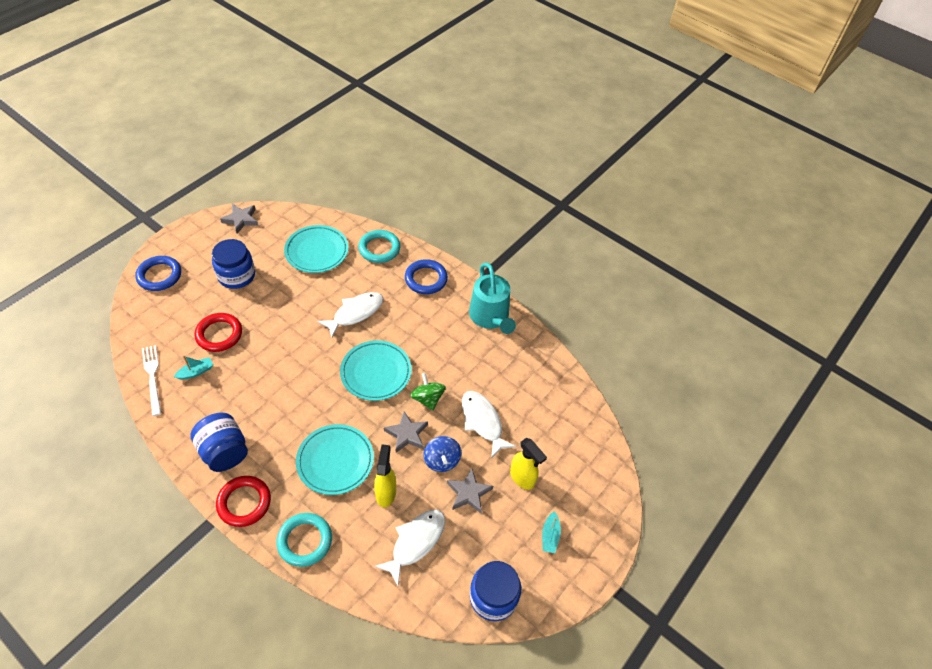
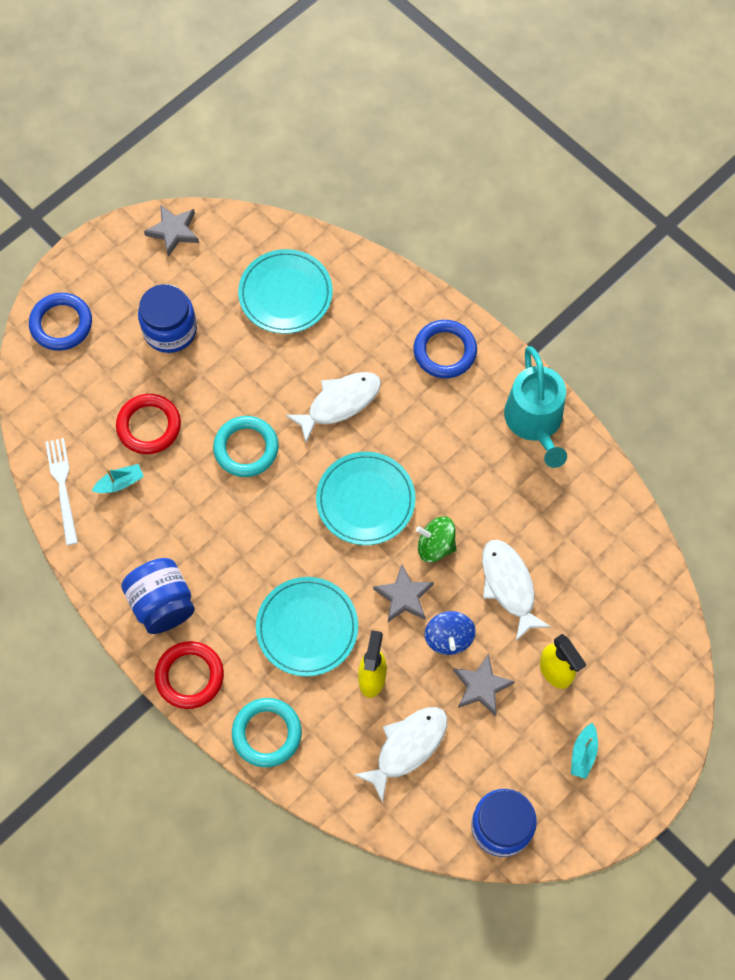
camera: 10 degrees right, 15 degrees up
(379, 248) = (378, 294): turquoise ring -> turquoise ring (246, 448)
(428, 398) = (435, 545): green spinning top -> green spinning top turned 60 degrees counterclockwise

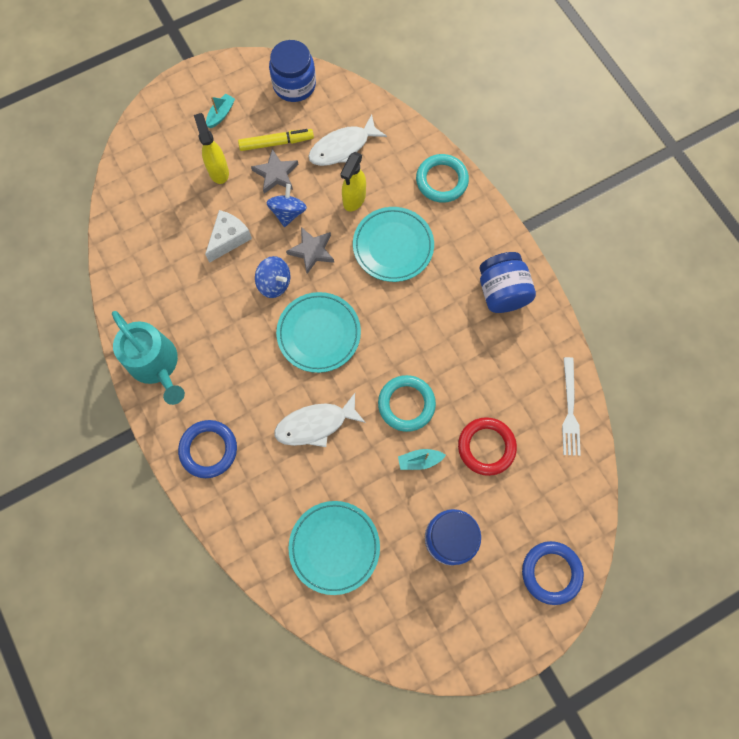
camera: 165 degrees left, 5 degrees up
(120, 483) = (520, 401): turquoise boat -> turquoise boat (419, 460)
(173, 231) = (426, 649): grey star -> none
(190, 676) = (490, 233): red ring -> none
(435, 545) = (274, 283): green spinning top -> blue spinning top
(496, 731) = (276, 143): none -> yellow marker
(509, 586) = (229, 239): white fish -> white cheese
(535, 421) = (156, 364): turquoise watering can -> turquoise watering can turned 135 degrees clockwise

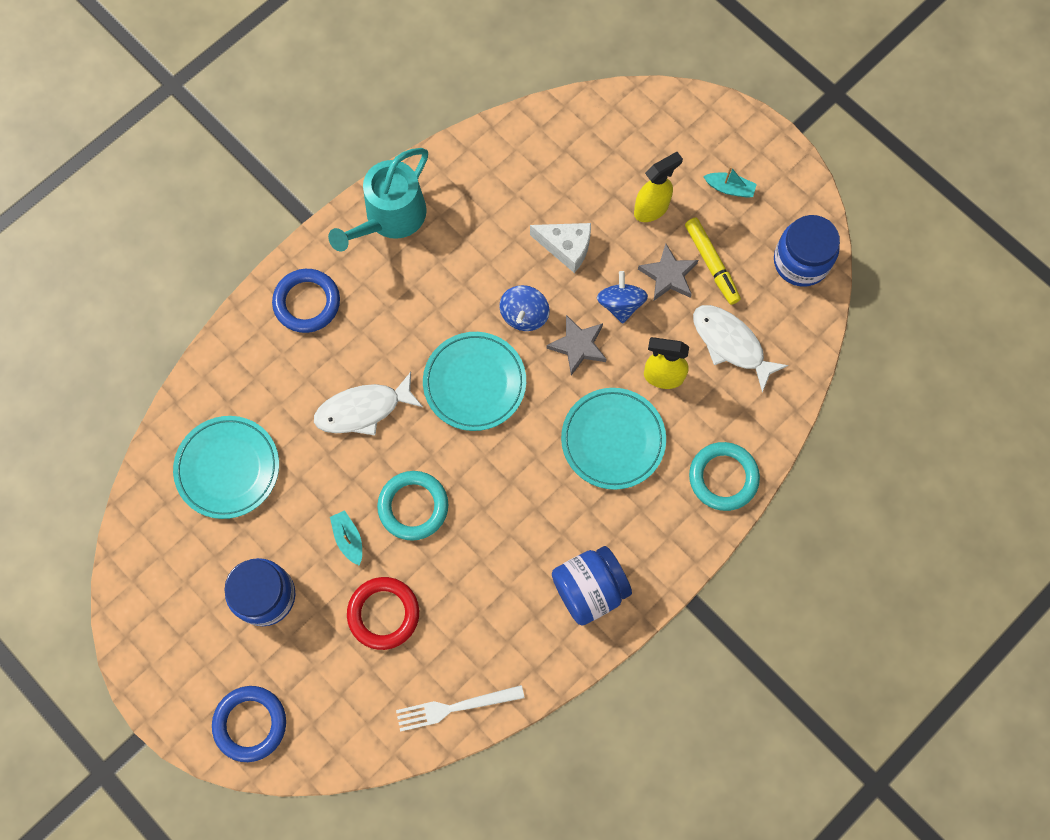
camera: 75 degrees right, 0 degrees up
(288, 213) = (620, 304): blue spinning top -> blue spinning top turned 90 degrees counterclockwise
(315, 424) = (363, 409): white fish -> white fish turned 75 degrees counterclockwise

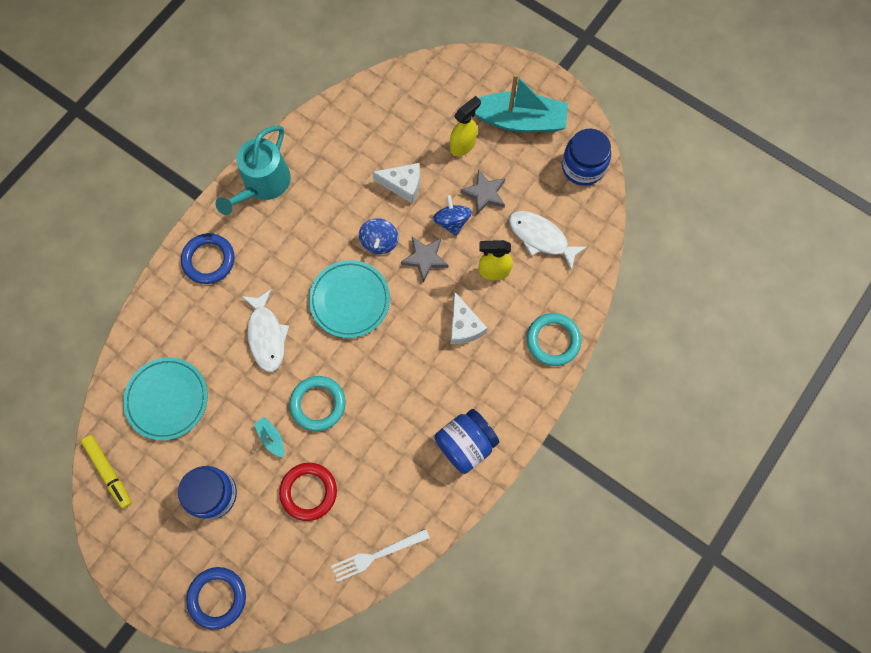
camera: 10 degrees left, 0 degrees up
(363, 409) = (266, 335): white fish -> white fish turned 75 degrees counterclockwise
(613, 440) = (464, 326): turquoise plate -> white cheese
(711, 263) = (515, 179): yellow marker -> yellow marker (108, 471)
(729, 188) = (519, 120): turquoise boat -> turquoise boat, size x2.42

